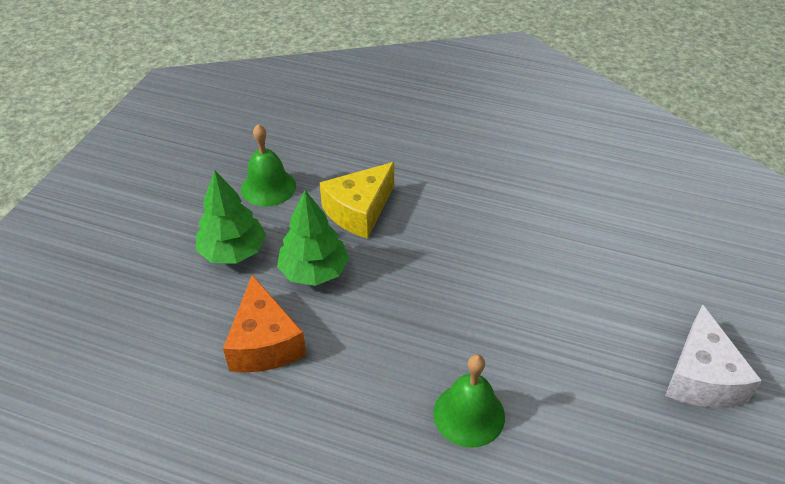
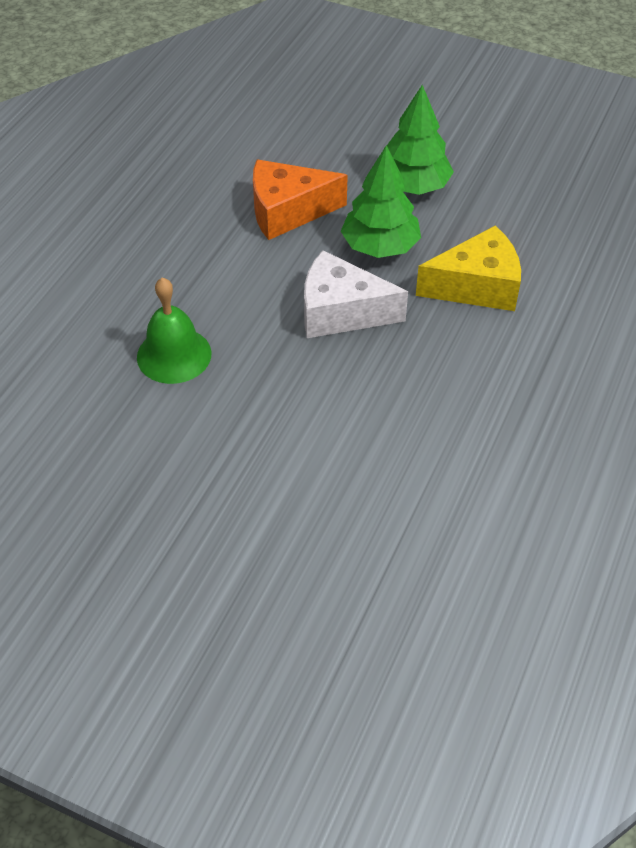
camera: 95 degrees right, 5 degrees up
(268, 187) = (517, 210): green bell -> none
(359, 211) = (477, 286): yellow cheese -> yellow cheese turned 120 degrees clockwise
(701, 377) = (177, 580): white cheese -> white cheese (341, 312)

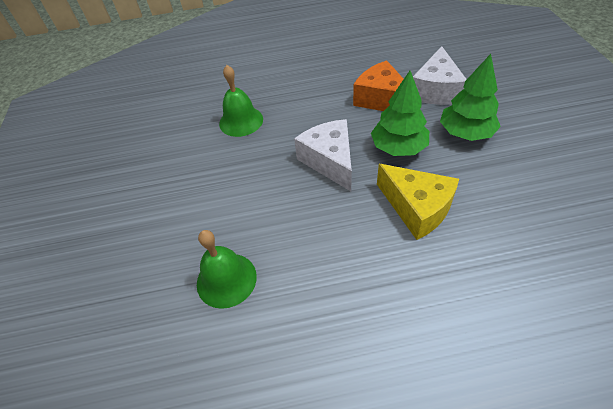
camera: 60 degrees right, 0 degrees up
(323, 162) = (435, 90): none -> white cheese
(431, 488) = (226, 279): none -> green bell

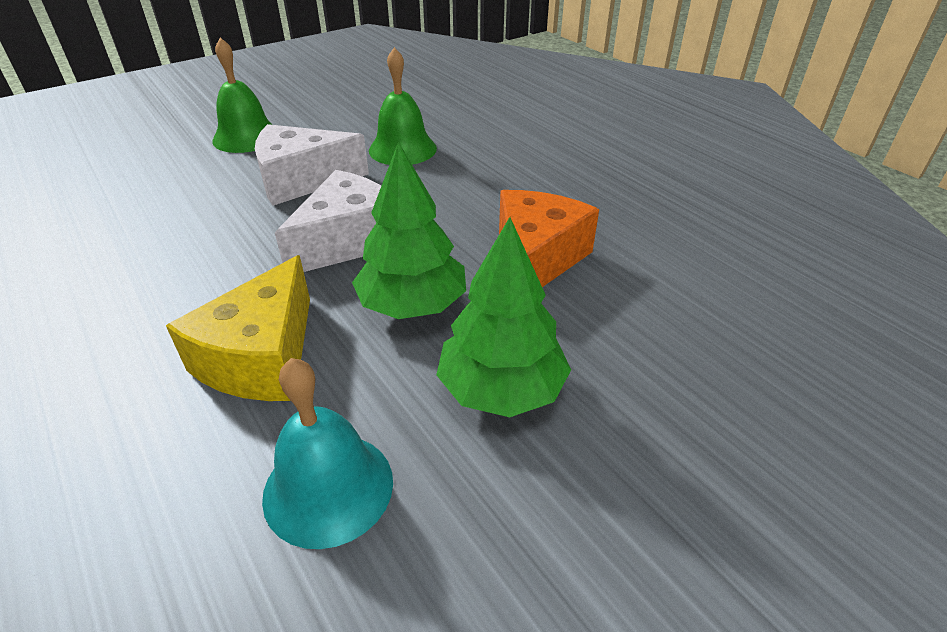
camera: 60 degrees right, 10 degrees down
(226, 279) = (108, 215): green bell -> green bell (246, 137)
(435, 90) = (615, 321): white cheese -> white cheese (302, 180)
(507, 195) = (328, 488): none -> turquoise bell

